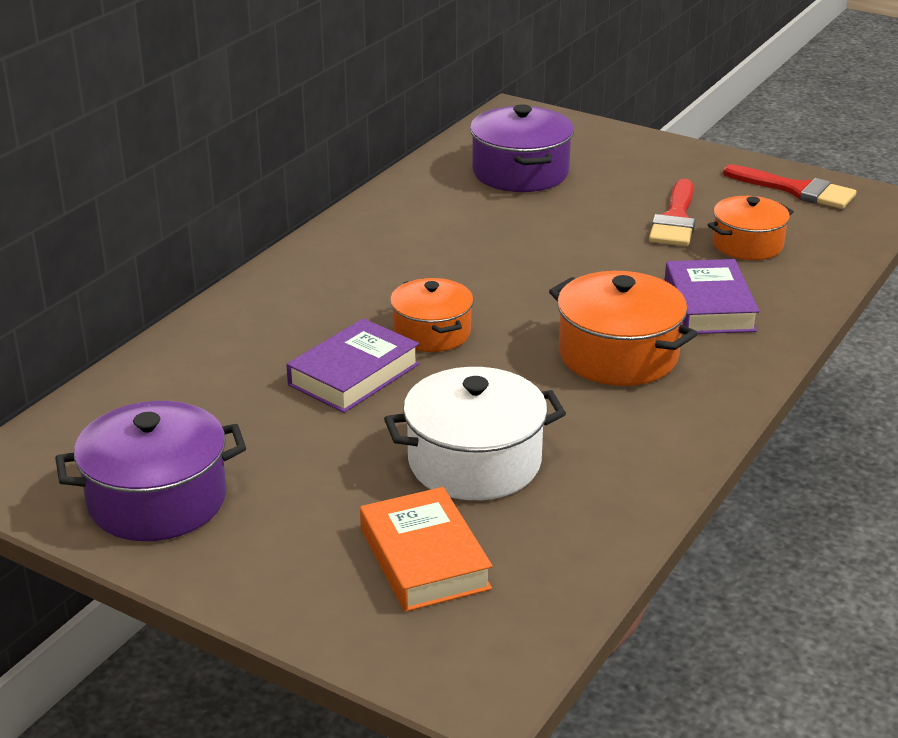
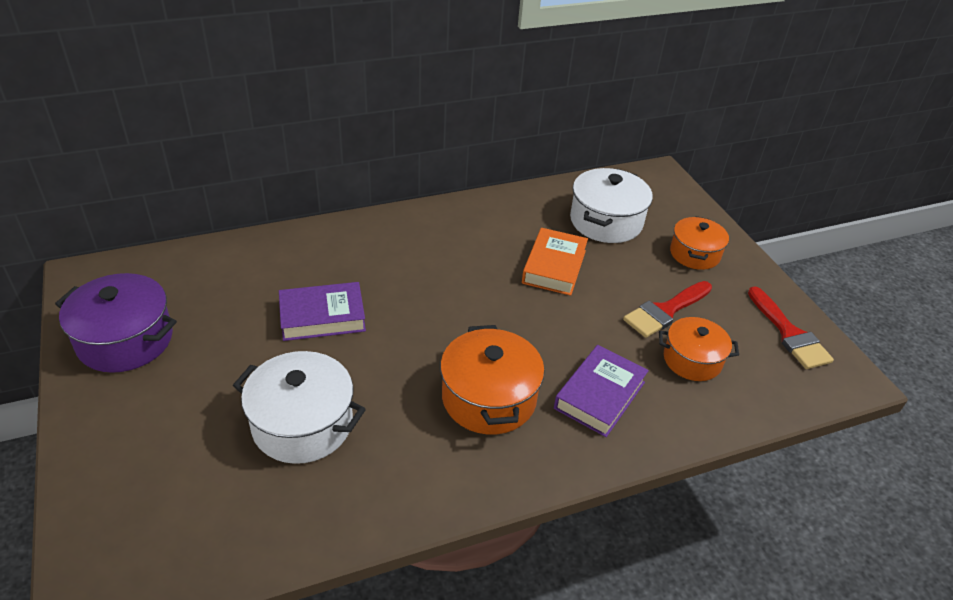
camera: 35 degrees right, 10 degrees up
(424, 559) = (187, 476): orange book -> orange book (554, 266)
(432, 333) = (401, 312): orange pot -> orange pot (694, 254)
(520, 172) = (606, 221): purple pot -> white pot

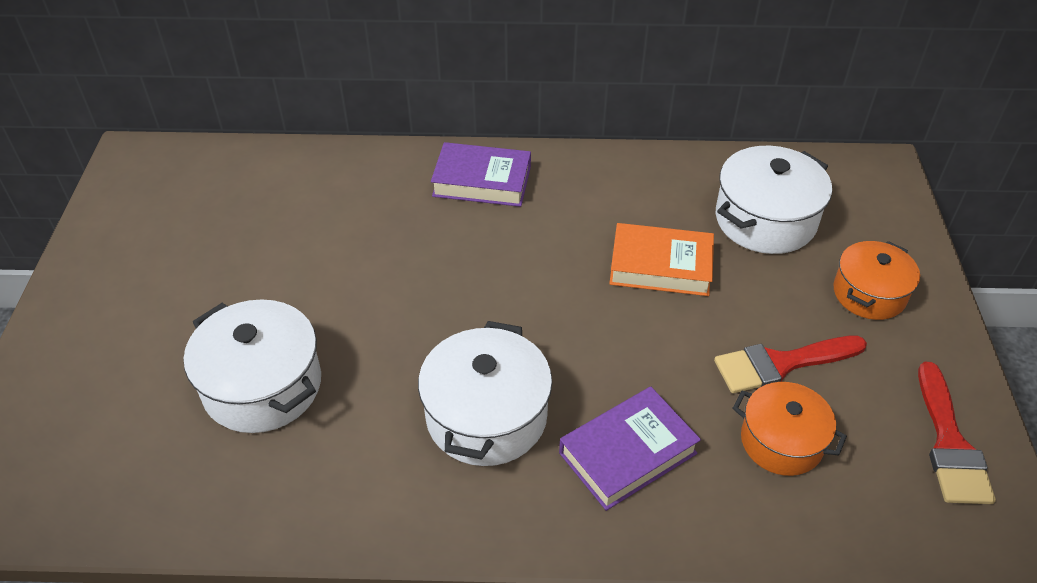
camera: 25 degrees right, 5 degrees up
(125, 340) = (136, 239): purple pot -> none
(322, 317) = (348, 263): purple book -> purple book (482, 181)
(489, 398) = (486, 416): orange pot -> white pot
(554, 266) = (660, 266): orange book -> orange book turned 60 degrees clockwise

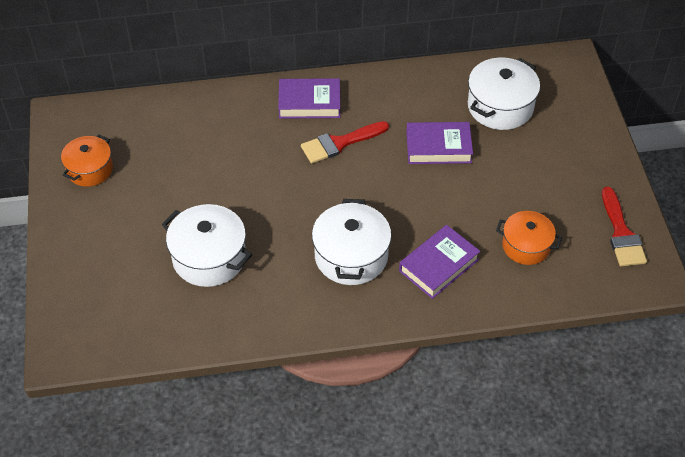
camera: 10 degrees left, 5 degrees up
(660, 266) = (438, 147): orange book -> purple book
(781, 364) = (521, 200): red brush -> red brush (340, 143)
(869, 294) = (569, 148): orange pot -> orange pot (90, 169)

